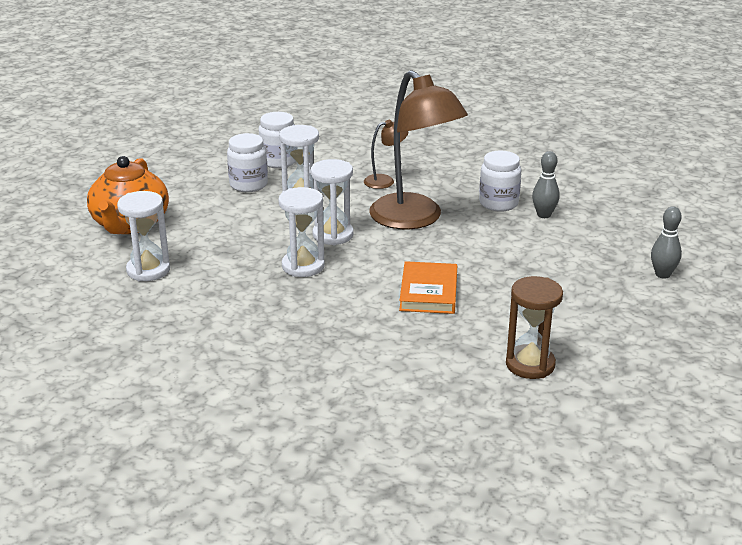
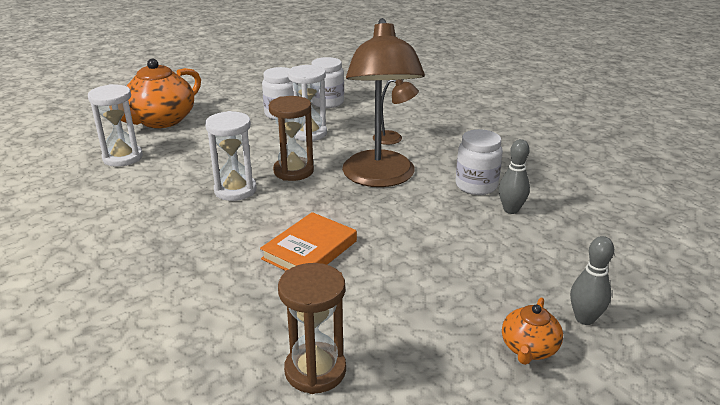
camera: 30 degrees right, 0 degrees up
(333, 235) = (293, 171): white hourglass -> brown hourglass
(647, 304) = (529, 349): none -> orange teapot

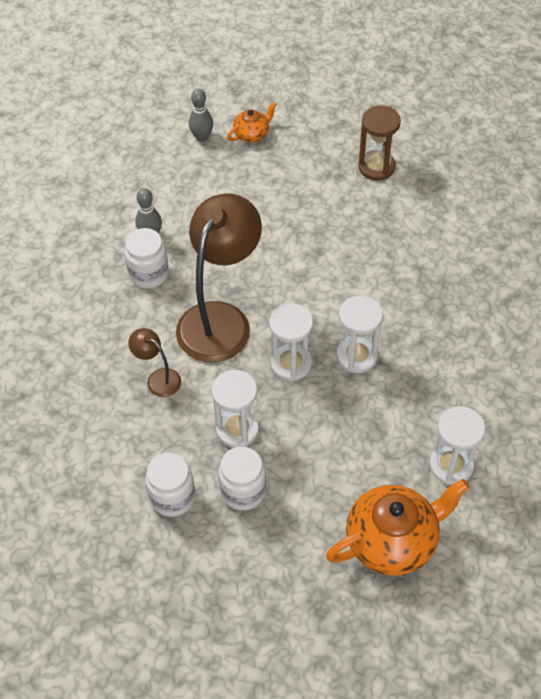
camera: 150 degrees left, 25 degrees up
(293, 171) = (291, 364): brown hourglass -> white hourglass
(310, 250) = (331, 257): orange book -> none

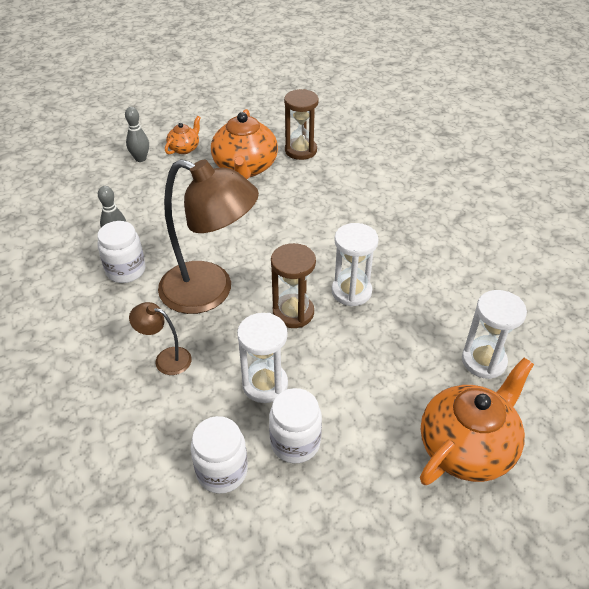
camera: 20 degrees left, 10 degrees down
(220, 319) = (210, 292): brown lamp -> brown lamp turned 105 degrees clockwise
(291, 364) = (293, 313): white hourglass -> brown hourglass
(307, 176) = (245, 168): none -> orange teapot

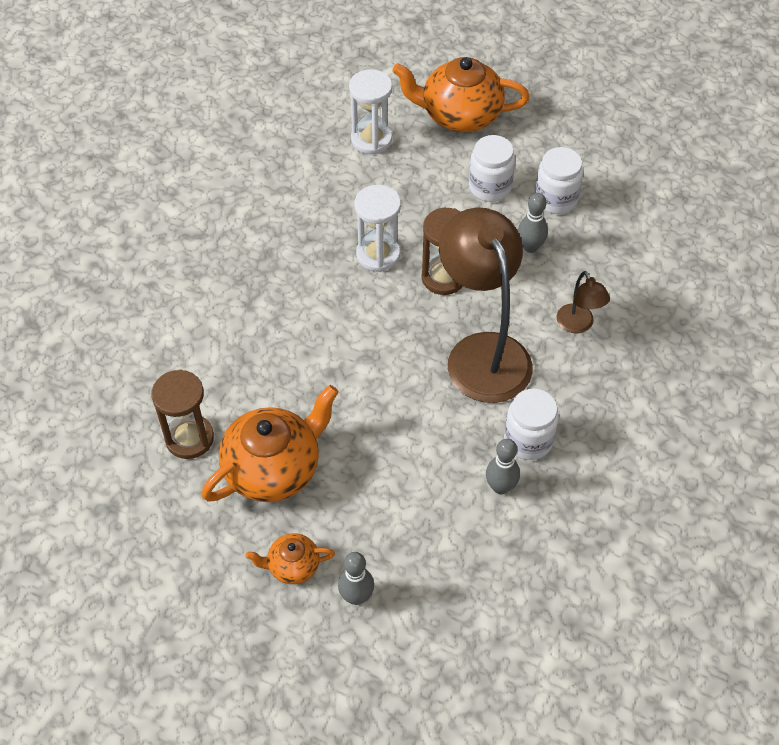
camera: 130 degrees left, 10 degrees up
(222, 471) = (619, 222): white jar -> white jar (490, 187)
(265, 384) = (530, 247): white hourglass -> grey bowling pin

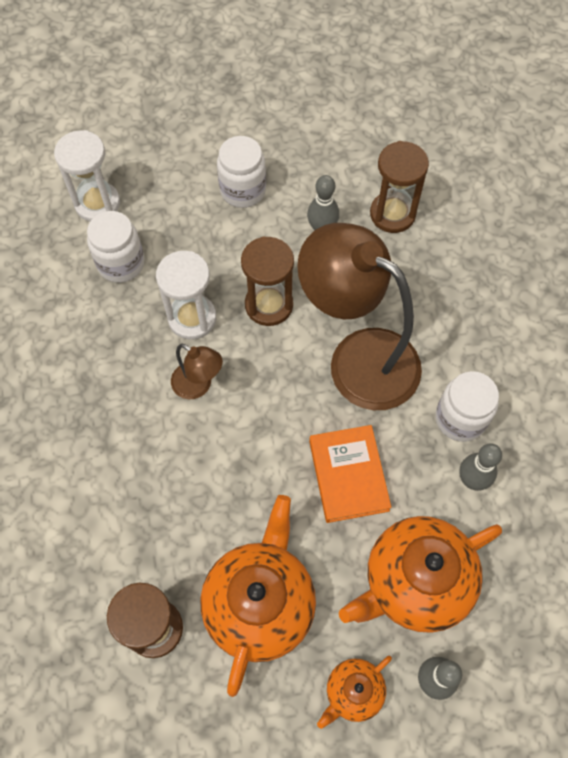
camera: 35 degrees left, 10 degrees up
(407, 426) = (348, 475): none -> orange book
(459, 115) = (162, 134): orange teapot -> orange teapot (415, 582)
(556, 199) = (309, 169): white jar -> white jar (121, 263)
(578, 325) = (418, 280): brown lamp -> brown lamp (198, 386)
(597, 267) = (392, 214): none -> brown hourglass

